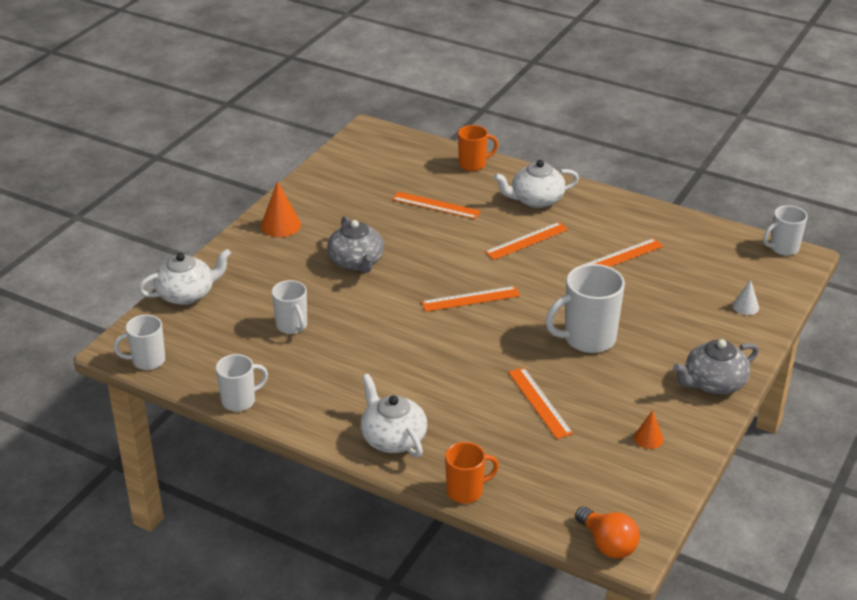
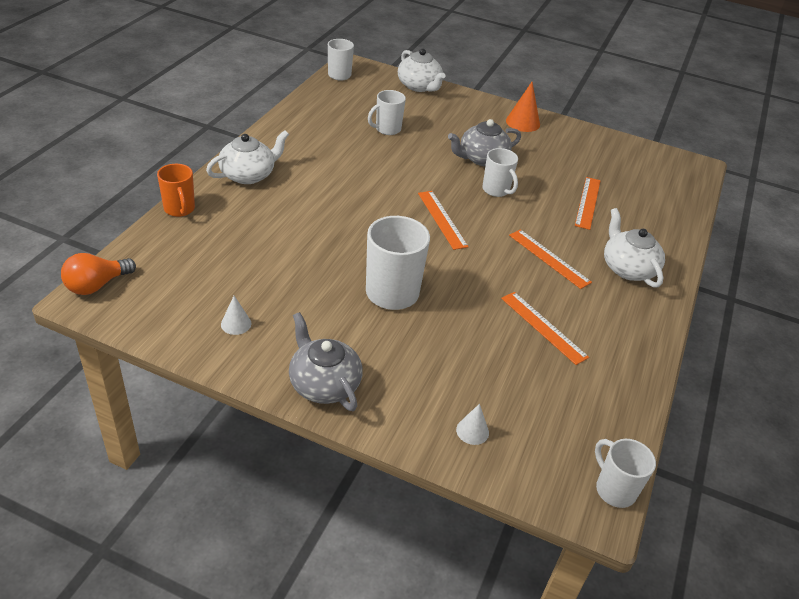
camera: 80 degrees right, 5 degrees up
(240, 401) = (295, 109): white mug -> white mug (496, 190)
(473, 164) = (673, 227): orange mug -> none
(539, 402) = (292, 255): orange ruler -> none
(648, 438) = (236, 324): orange cone -> white cone

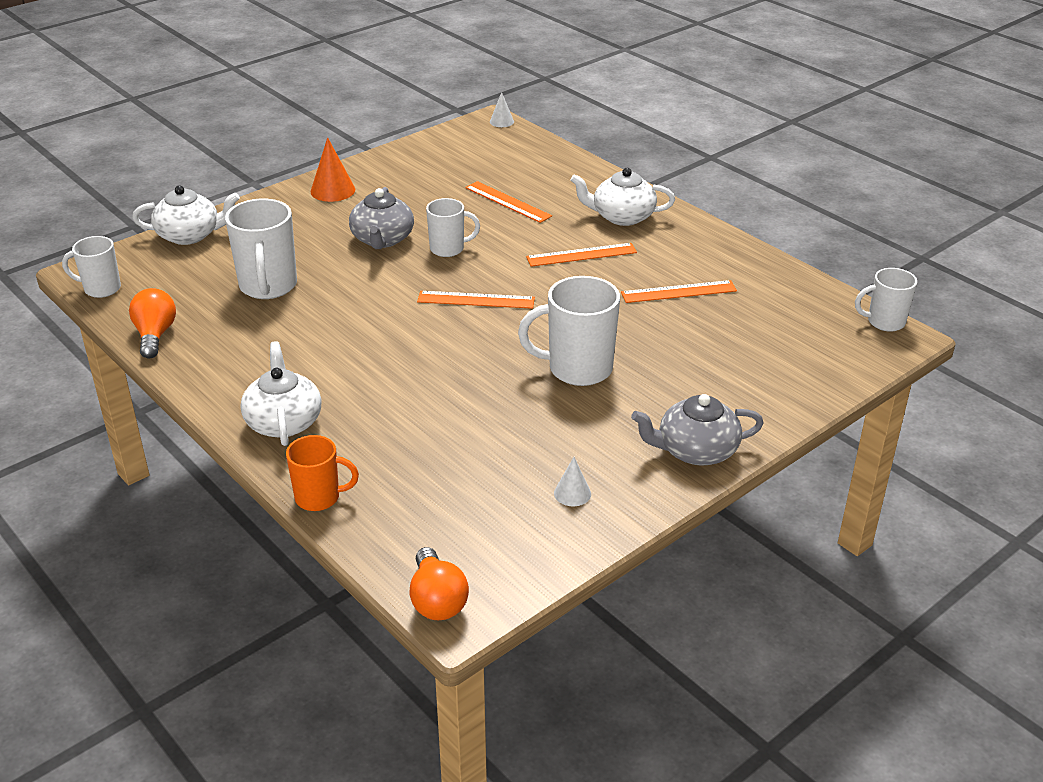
camera: 60 degrees left, 5 degrees down
(306, 105) = (155, 335): none -> orange light bulb
(387, 129) = (268, 287): white mug -> white mug, size x1.63
(472, 431) = (794, 375): white cone -> white cone (501, 121)

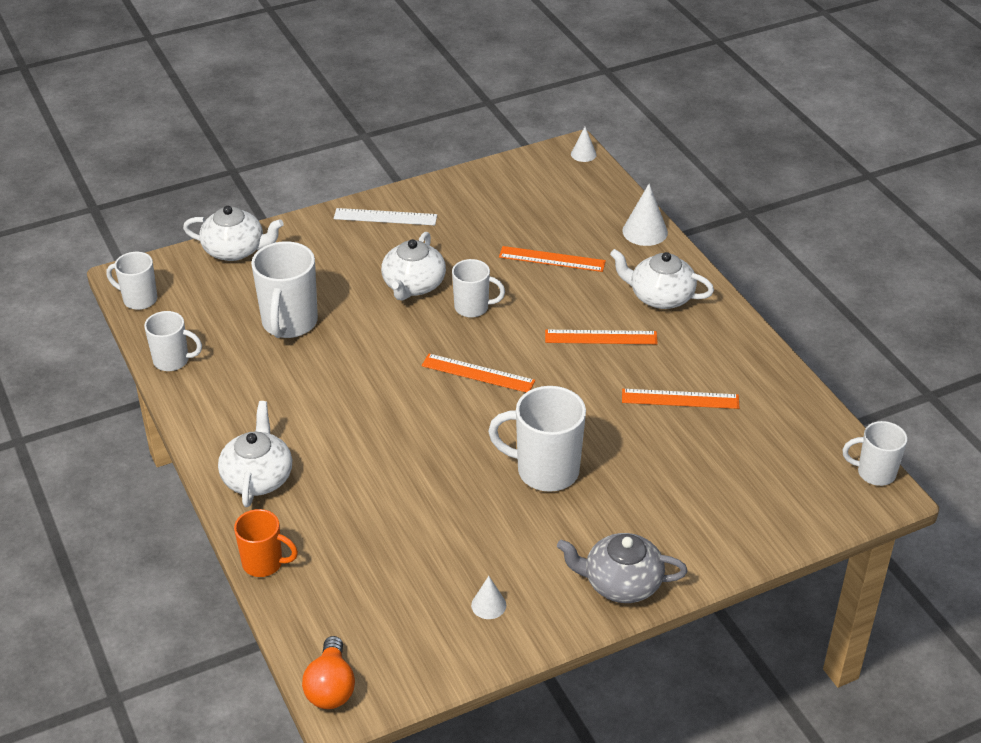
camera: 15 degrees right, 5 degrees up
(155, 335) = (172, 361): orange light bulb -> white mug
(332, 190) = (385, 217): orange cone -> white ruler
(382, 239) = (413, 285): grey teapot -> white teapot
(508, 202) = (552, 259): orange ruler -> orange ruler turned 45 degrees counterclockwise
(584, 170) = (645, 231): none -> white cone

